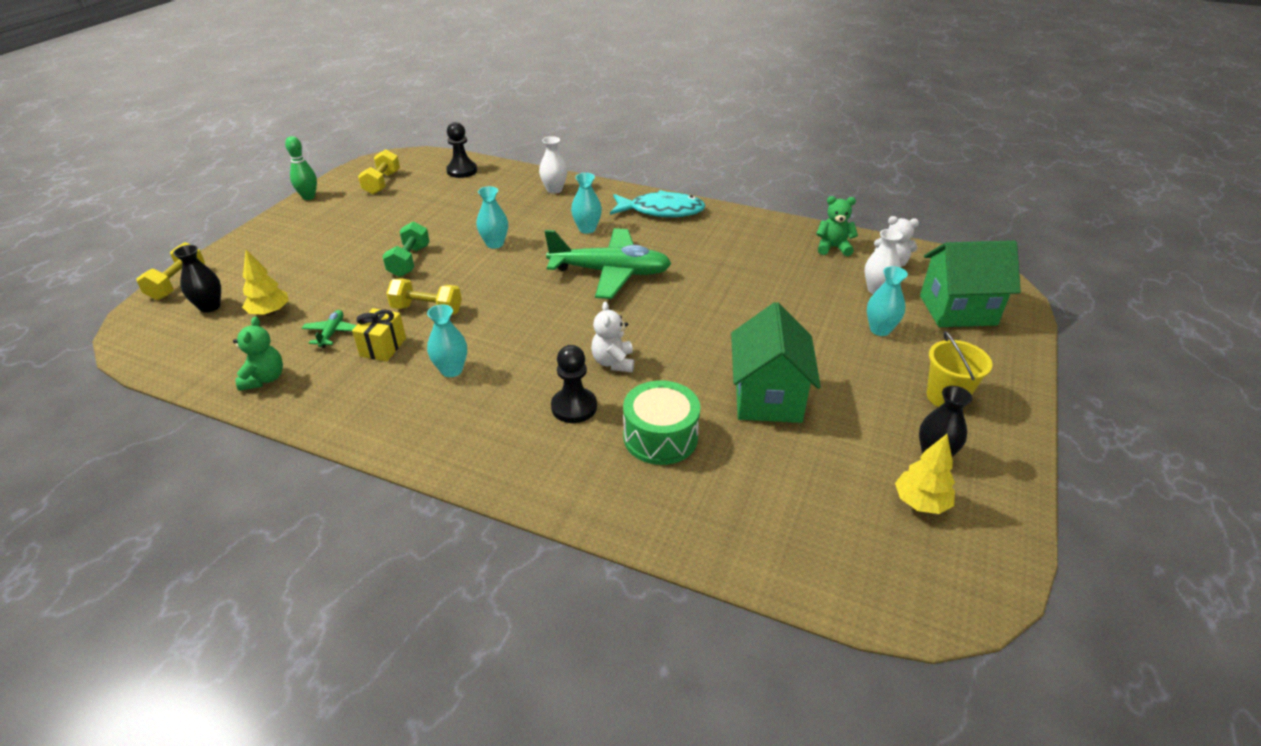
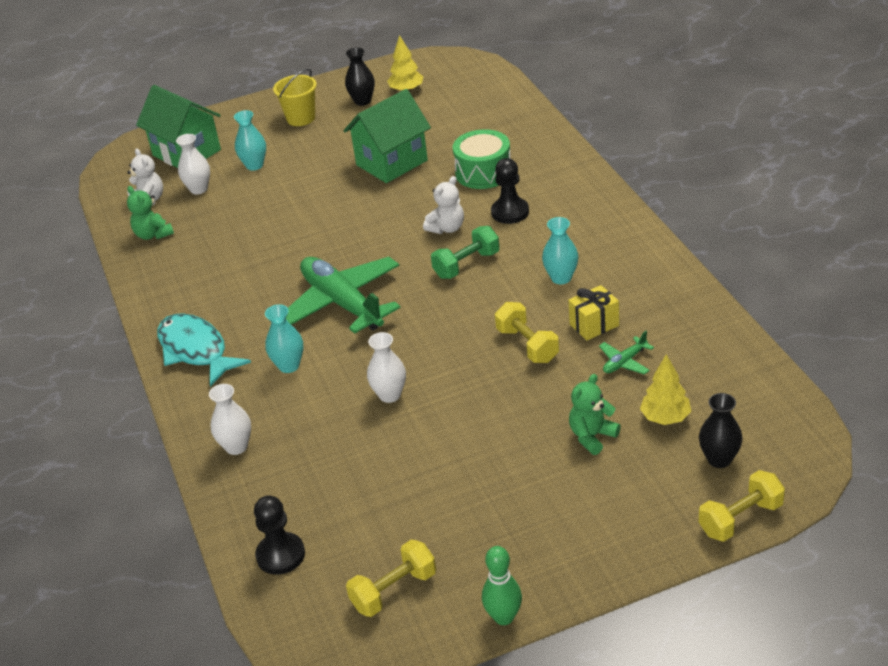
camera: 130 degrees left, 0 degrees up
(264, 379) = (707, 342): green teddy bear -> green teddy bear (592, 436)
(409, 261) = (489, 417): green dumbbell -> green dumbbell (466, 265)
(495, 244) = (390, 395): turquoise vase -> white vase

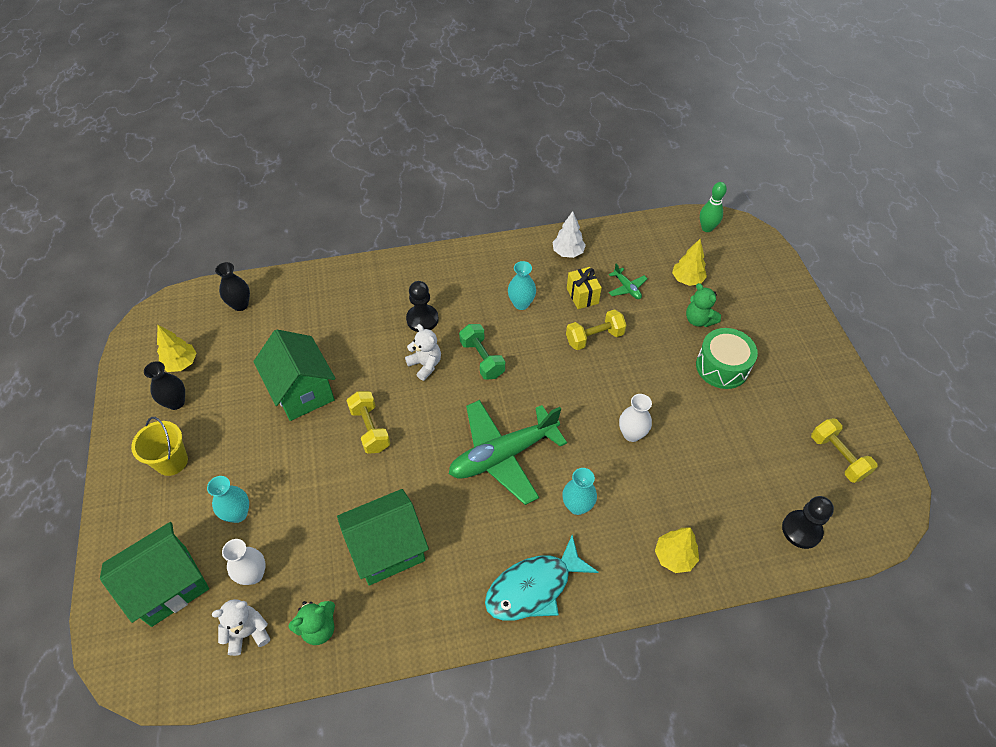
camera: 85 degrees left, 15 degrees up
(228, 254) = (388, 549): none -> green house
(236, 446) = (674, 556): white vase -> yellow tree
(483, 172) = (355, 327): green drum -> green drum (722, 367)
(504, 617) = (860, 397): green bowling pin -> green bowling pin (707, 228)
(667, 301) = (568, 252): none -> white tree
(719, 459) = (729, 263): black vase -> black vase (240, 305)
(740, 519) = (780, 266): yellow dumbbell -> yellow dumbbell (370, 429)

